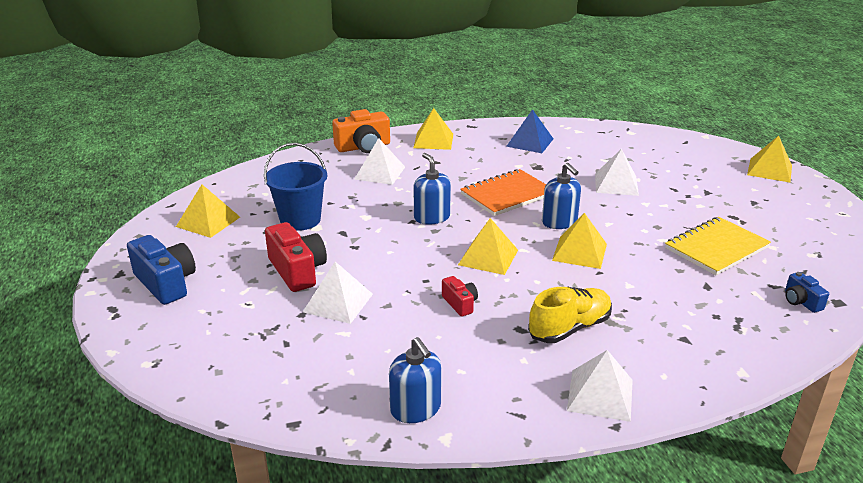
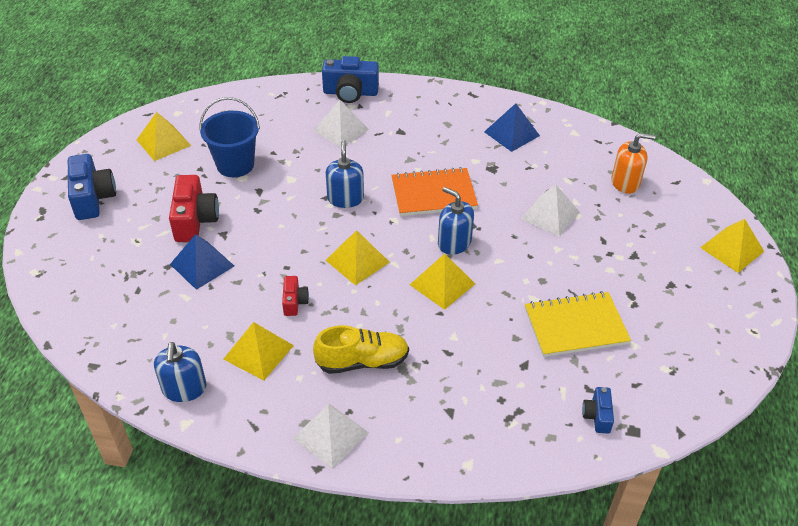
camera: 25 degrees right, 15 degrees up
(338, 303) = (202, 265): white pyramid -> blue pyramid
(363, 147) = (350, 93): orange camera -> blue camera
(433, 140) = (420, 103): yellow pyramid -> yellow pyramid (258, 352)
(559, 222) = (454, 243): blue soap dispenser -> blue soap dispenser turned 135 degrees clockwise
(649, 151) = (625, 182): none -> orange soap dispenser

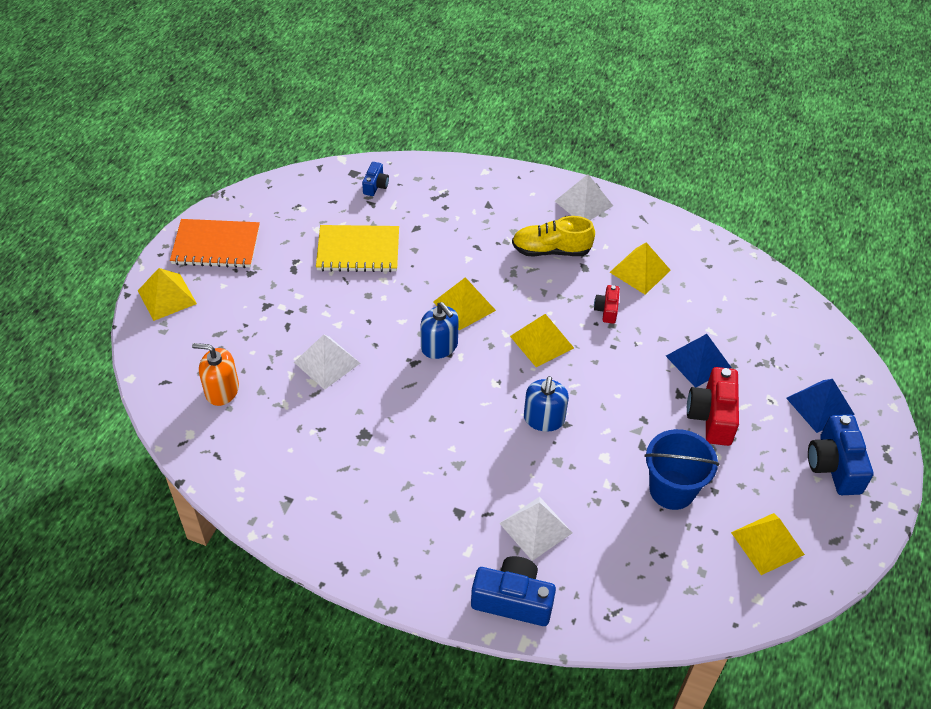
camera: 170 degrees left, 5 degrees up
(184, 388) = (701, 252): blue soap dispenser -> none
(433, 194) = (443, 409): orange notebook -> orange notebook (216, 245)
(511, 133) = (318, 485): blue pyramid -> blue pyramid (820, 406)

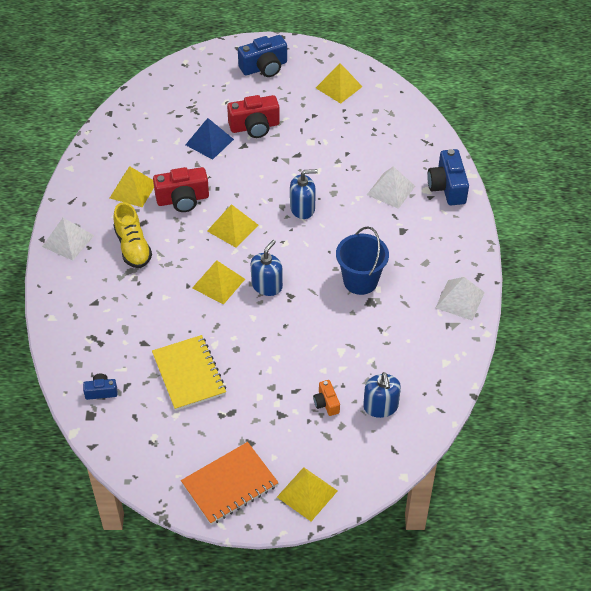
camera: 110 degrees left, 0 degrees up
(216, 245) = (230, 484): orange notebook -> orange notebook turned 75 degrees clockwise
(222, 390) = (380, 406): orange soap dispenser -> blue soap dispenser
(256, 346) = (326, 403): none -> orange camera
(327, 362) = (318, 349): white pyramid -> white pyramid (460, 300)
(606, 310) = (183, 199): red camera -> red camera, size x1.86
(672, 490) = (324, 134): blue bucket -> blue bucket (360, 281)
(820, 406) = (219, 79): blue pyramid -> none

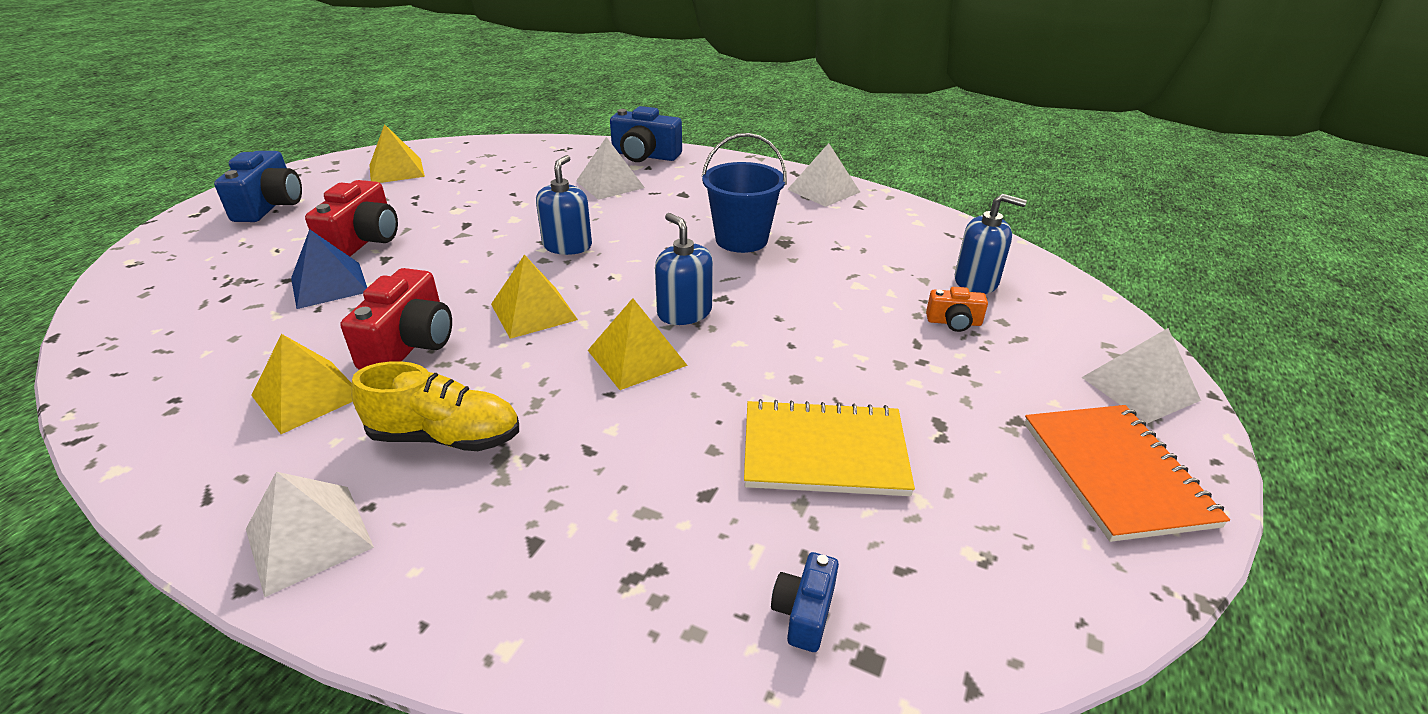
camera: 65 degrees left, 15 degrees down
(307, 494) = (1140, 388): yellow pyramid -> white pyramid

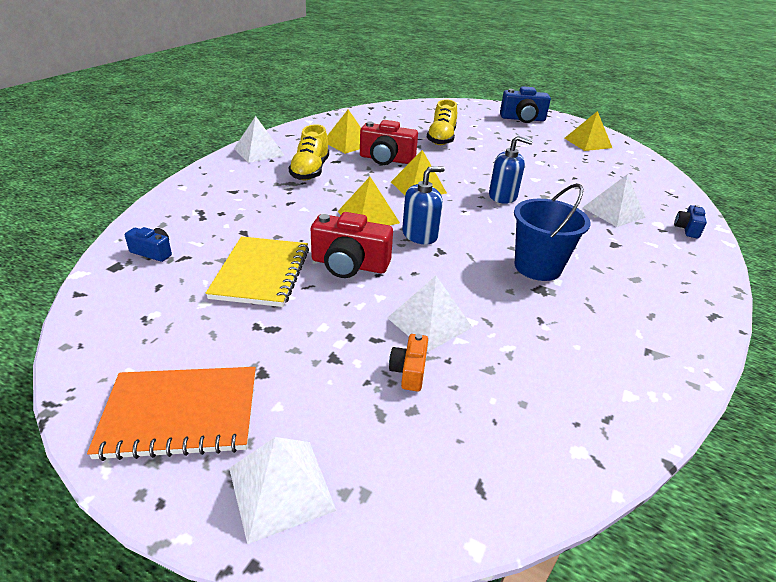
camera: 90 degrees right, 0 degrees up
(329, 285) = (441, 139): blue pyramid -> yellow shoe
(364, 241) = (490, 142): red camera -> red camera (349, 265)
(645, 156) = (687, 229): blue camera -> blue camera, size x0.54
(823, 190) = (677, 330): white pyramid -> white pyramid (429, 322)
(976, 282) = (492, 411): blue soap dispenser -> none

